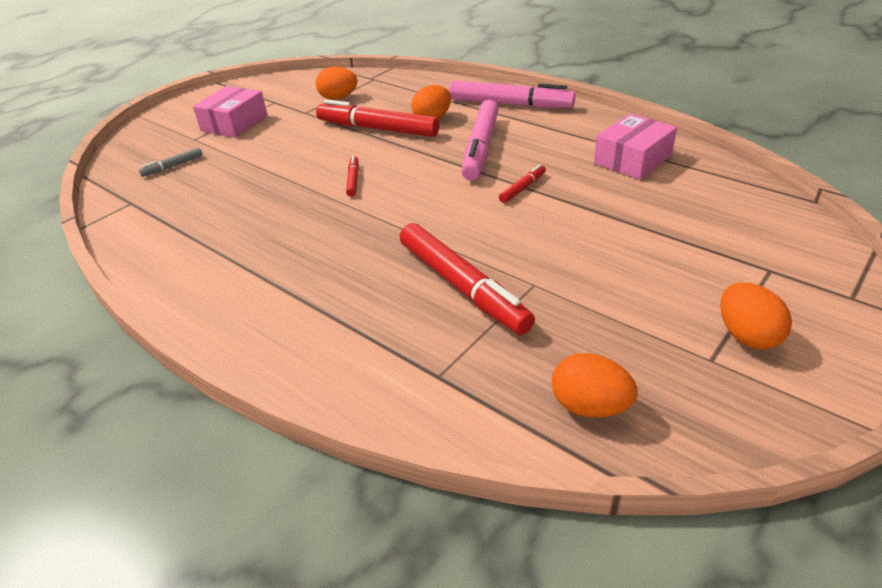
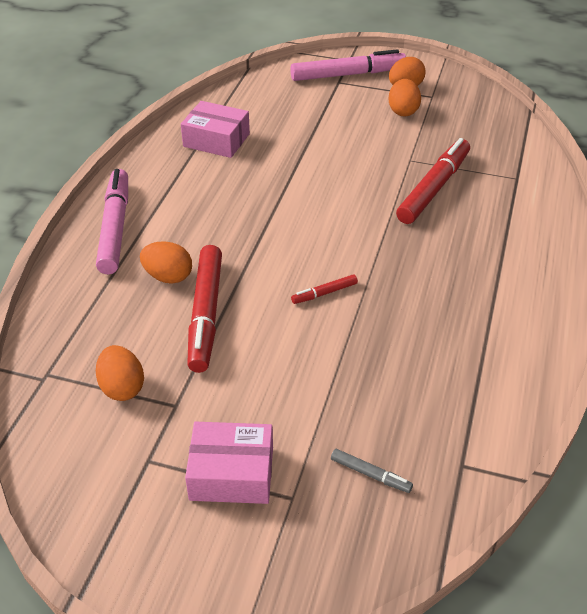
camera: 115 degrees left, 5 degrees up
(481, 148) = (225, 225): pink marker -> pink marker (347, 74)
(522, 188) = (289, 187): red marker -> none
(589, 406) = (495, 127): orange egg -> orange egg (403, 111)

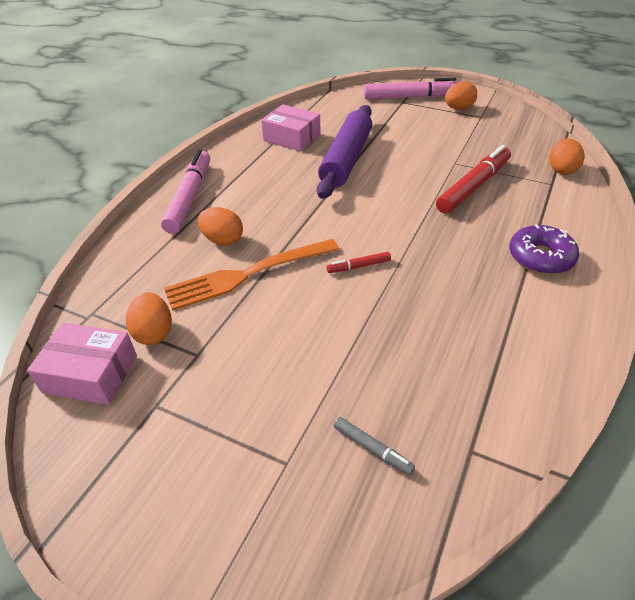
camera: 10 degrees right, 0 degrees up
(206, 314) = (247, 275): red marker -> orange fork
(232, 473) = (232, 429): pink box -> pink box (90, 373)
(287, 164) = (346, 159): none -> purple rolling pin
(403, 111) = (454, 126): orange egg -> orange egg (561, 170)
(511, 266) = (540, 257): none -> purple donut

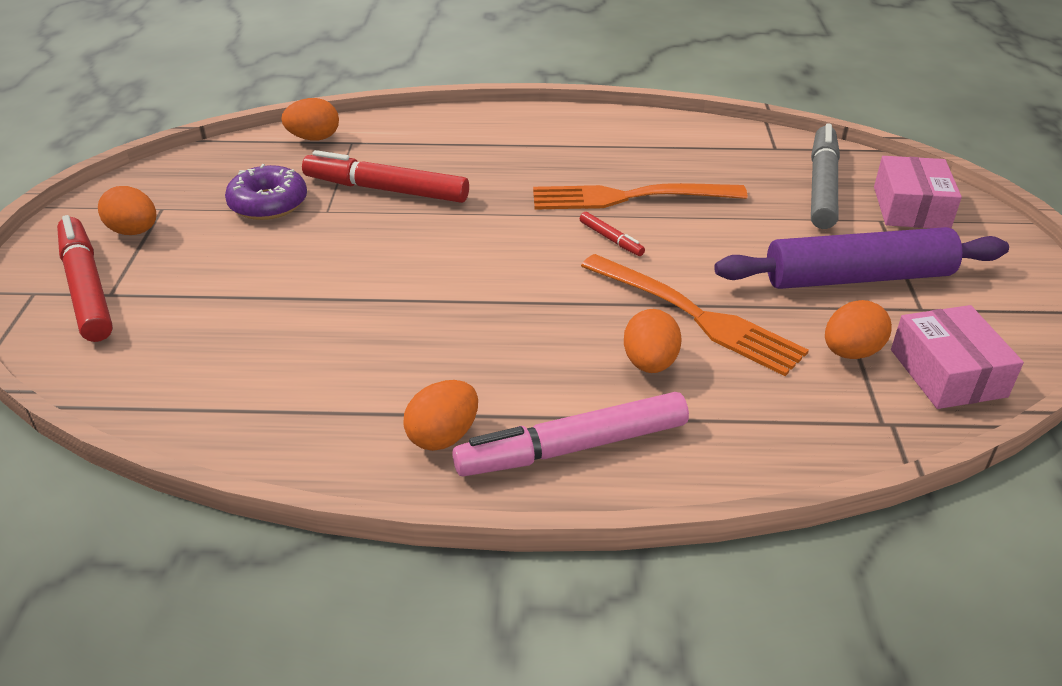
camera: 115 degrees left, 5 degrees down
(231, 166) = (443, 436): none -> orange egg
(292, 138) = (302, 392): pink box -> pink box (911, 208)
(346, 159) = (359, 307): purple rolling pin -> purple rolling pin (857, 277)
(372, 448) = (822, 186): grey marker -> grey marker, size x2.21
(411, 97) = (86, 288): pink marker -> red marker
(413, 295) = (628, 197): none -> orange fork
(540, 257) = (509, 139): purple donut -> purple donut (268, 203)

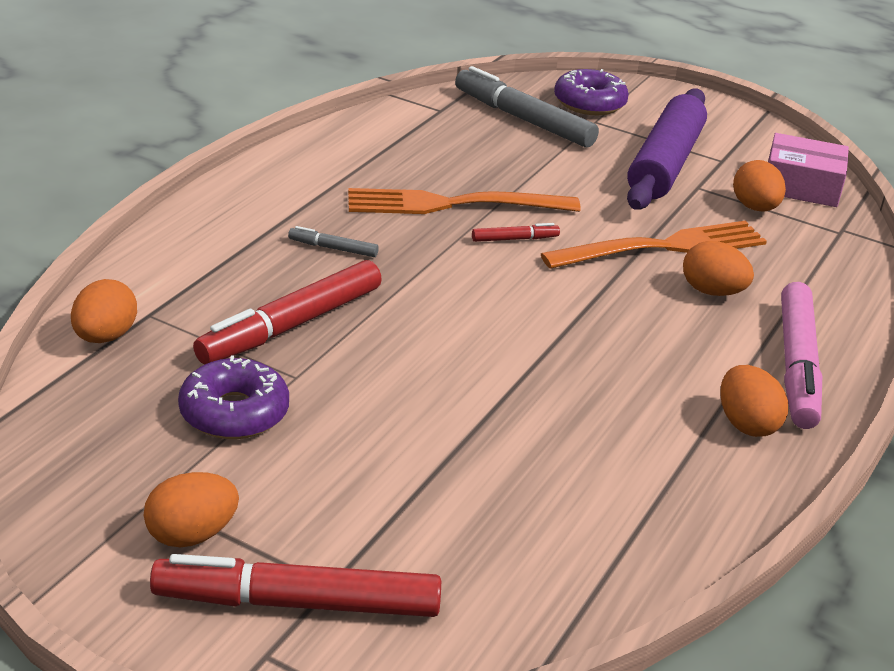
camera: 65 degrees left, 5 degrees down
(502, 173) = (333, 248): none -> grey marker
(628, 197) = (452, 204): orange fork -> orange fork turned 60 degrees clockwise
(911, 208) = (589, 103): pink box -> purple donut

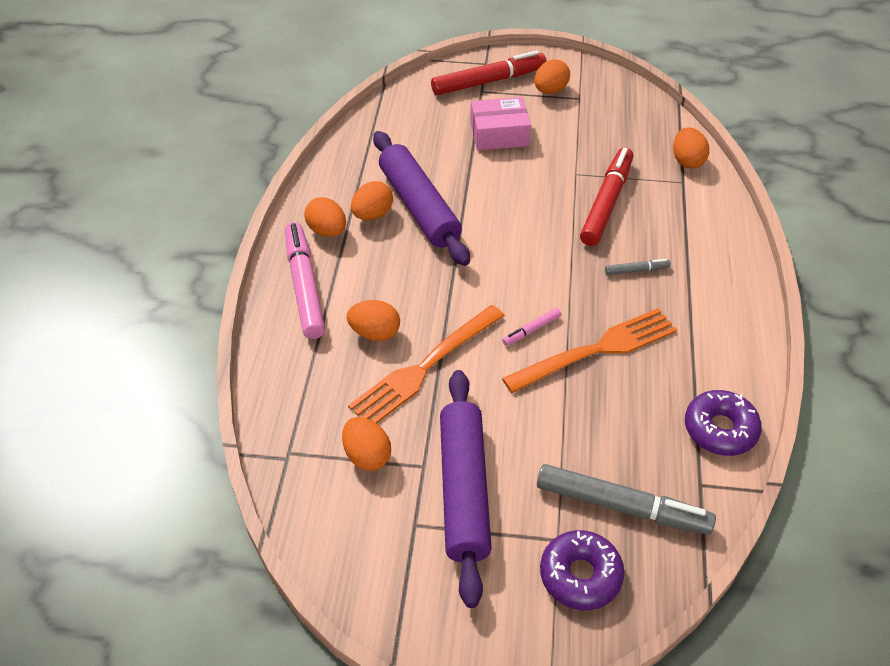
camera: 160 degrees right, 15 degrees up
(234, 412) = (585, 145): purple donut -> purple donut (720, 429)
(515, 239) = (531, 330): red marker -> pink marker
(582, 411) = (419, 207): none -> purple rolling pin
(664, 424) = (372, 214): none -> orange egg
(801, 186) = (332, 513): pink box -> pink box (499, 134)

